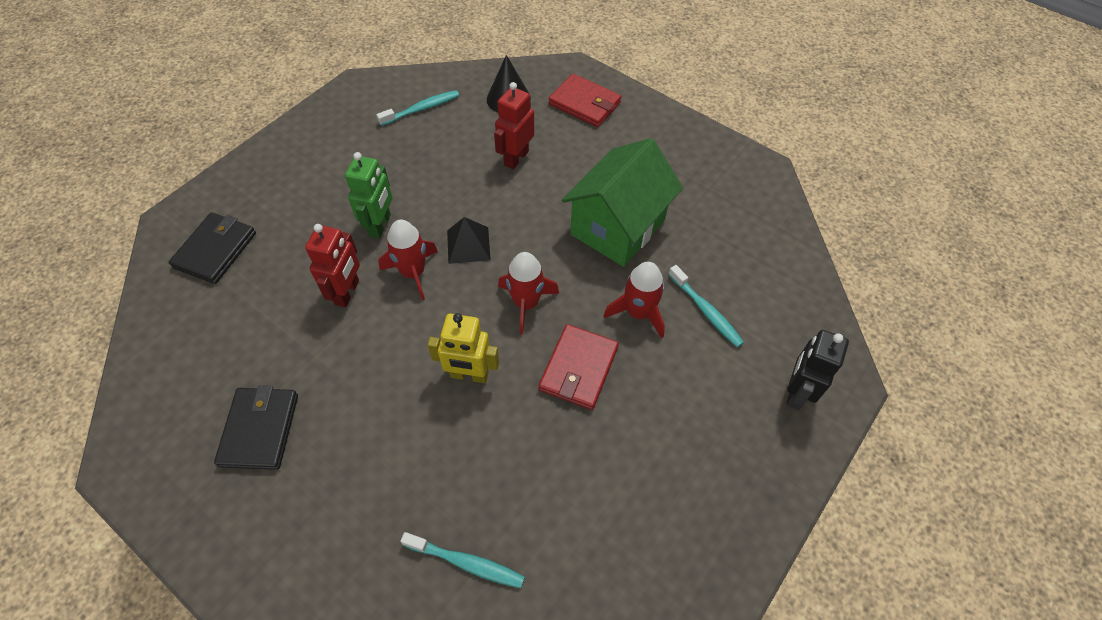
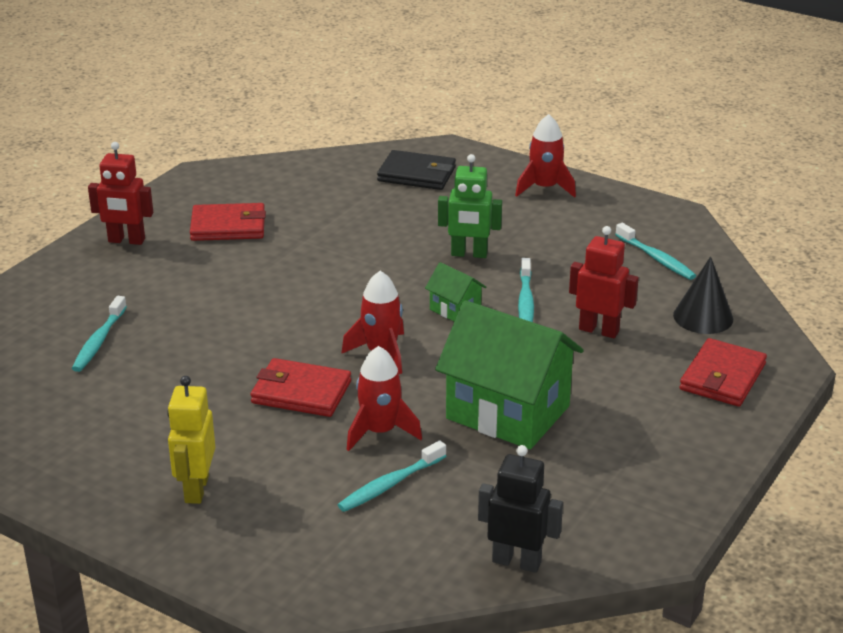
camera: 85 degrees right, 25 degrees down
(260, 429) = (228, 226): black wallet -> red wallet
(347, 292) = (379, 247): red robot -> red robot (126, 241)
(413, 273) = (410, 280): red rocket -> red rocket (544, 188)
(465, 196) = (525, 301): none -> turquoise toothbrush
(468, 245) = (455, 309): black pyramid -> green house
(469, 375) = (289, 325): yellow robot -> yellow robot (196, 489)
(796, 392) = (279, 557): black robot -> black robot (516, 561)

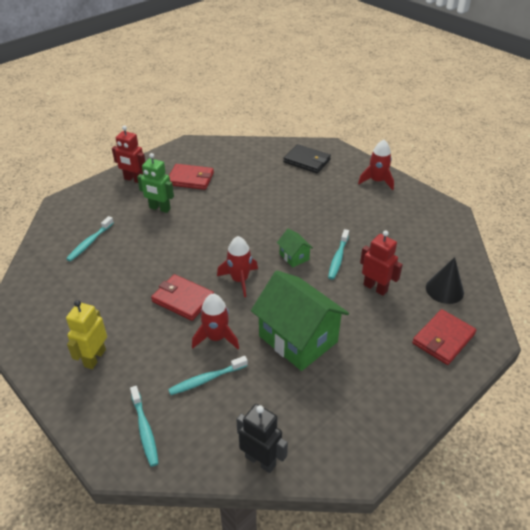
camera: 15 degrees right, 10 degrees up
(469, 254) = (316, 219): green robot -> green robot (159, 208)
(656, 258) = (428, 241): turquoise toothbrush -> turquoise toothbrush (145, 430)

